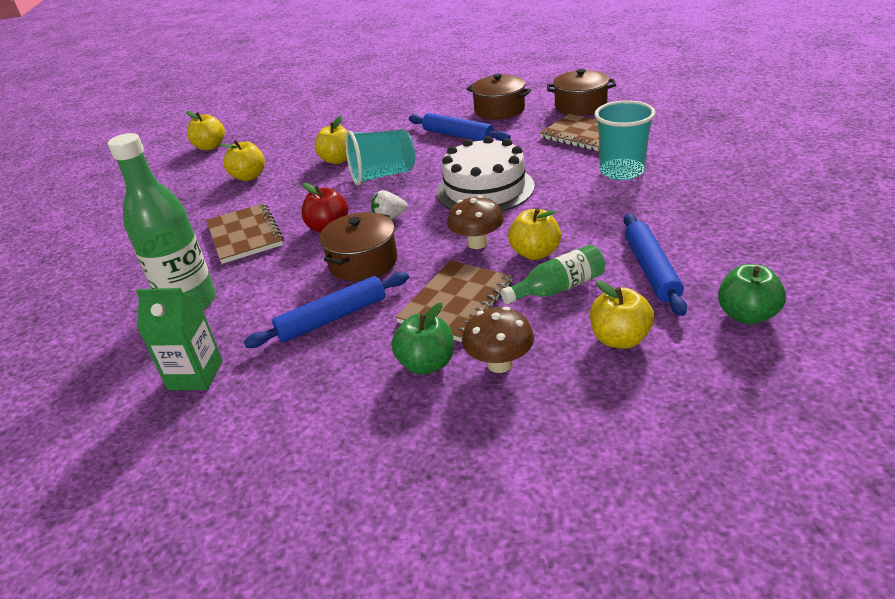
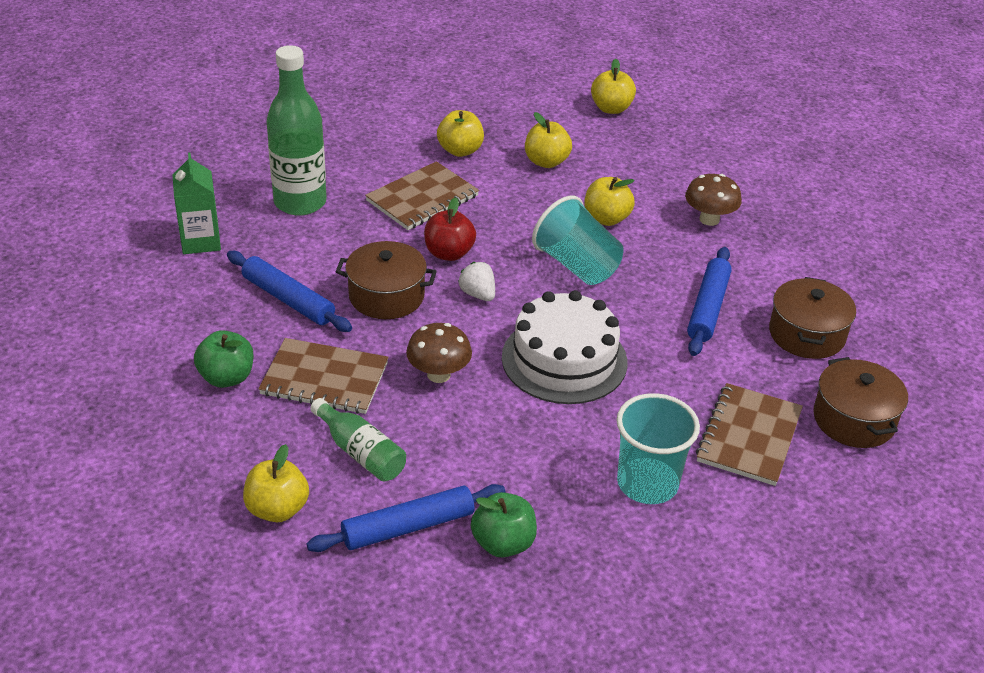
camera: 65 degrees right, 5 degrees up
(500, 364) = (231, 426): brown mushroom -> brown mushroom (709, 219)
(535, 253) = (426, 425): yellow apple -> yellow apple (460, 150)
(747, 315) = (331, 612): green apple -> green apple (503, 543)

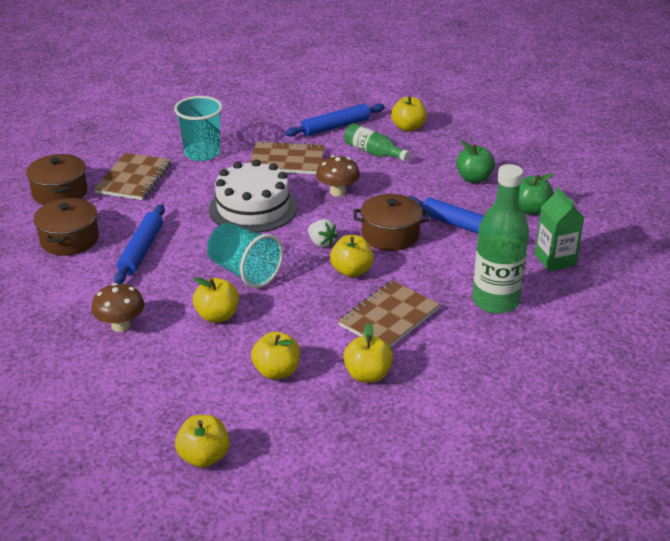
camera: 175 degrees right, 5 degrees down
(324, 379) = (411, 183): brown notebook -> brown notebook (287, 160)
(449, 253) = (351, 271): red apple -> yellow apple
(503, 543) = (283, 125): green apple -> green apple (531, 210)

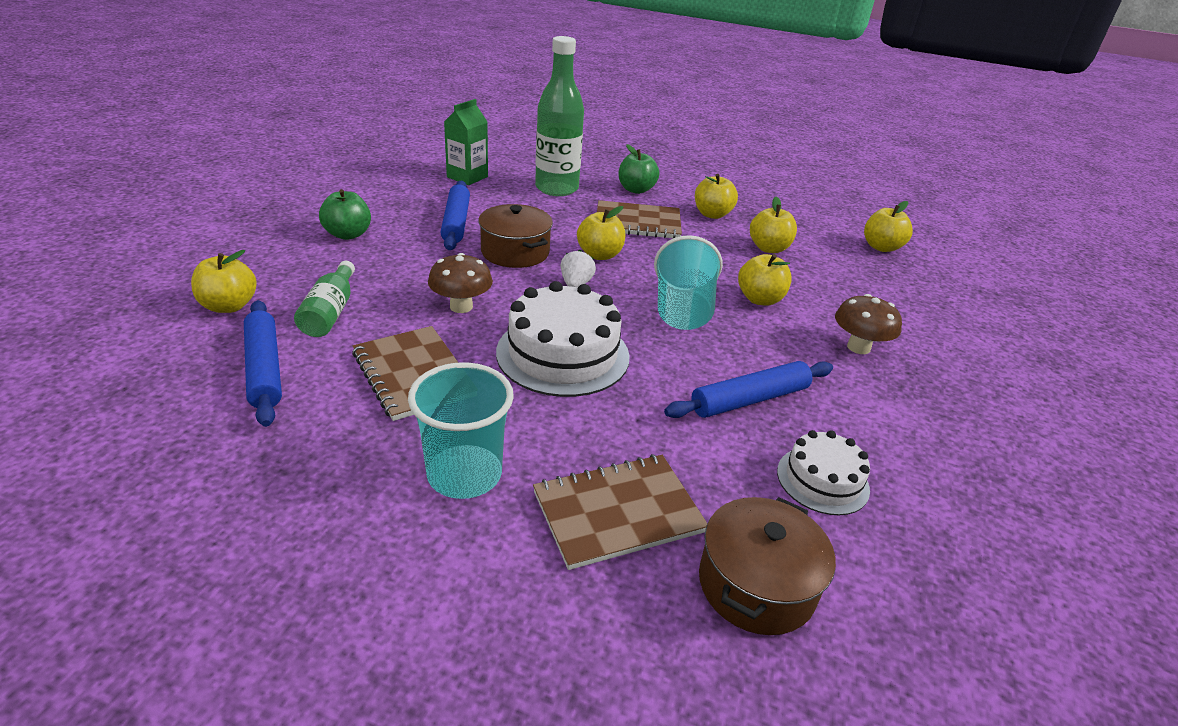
camera: 130 degrees left, 0 degrees up
(69, 239) = (822, 480): brown pot -> white cake
(335, 127) = (264, 368): blue rolling pin -> blue rolling pin turned 45 degrees clockwise
(531, 210) = (389, 197): green apple -> green apple (636, 190)

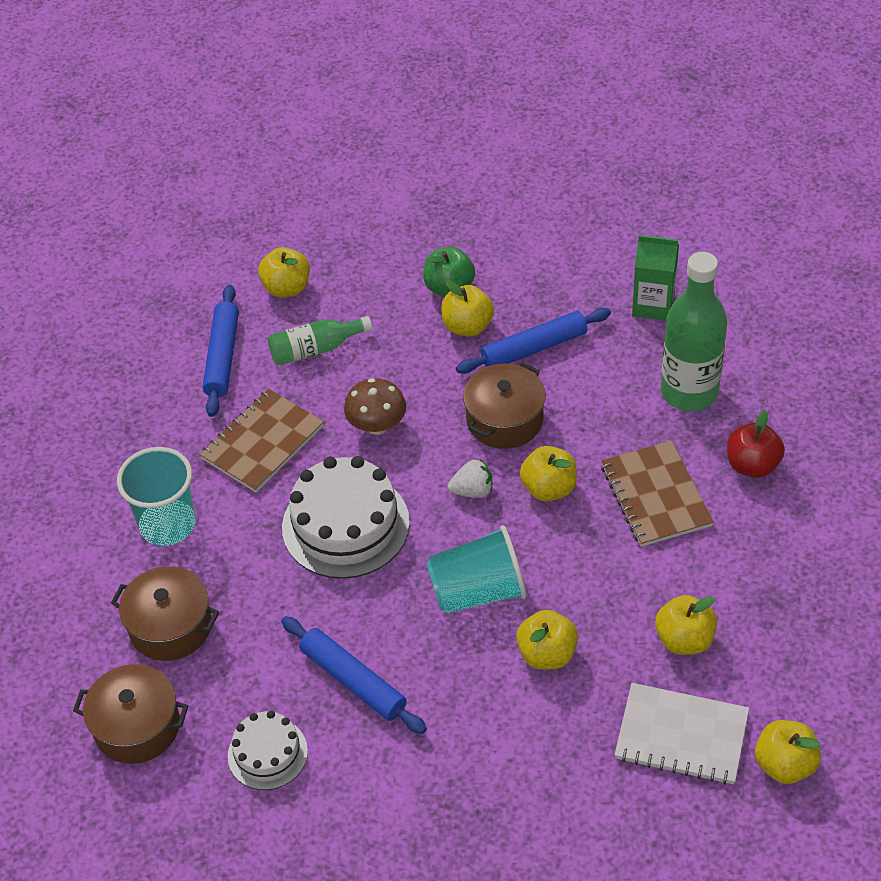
camera: 75 degrees right, 15 degrees up
(264, 368) = (222, 356): blue rolling pin -> blue rolling pin turned 45 degrees counterclockwise
(618, 512) = (170, 626): brown notebook -> brown pot
(636, 190) = (752, 465): green apple -> red apple
(712, 214) = (740, 561): yellow apple -> yellow apple (467, 326)
(850, 272) = (681, 736): none -> white notebook
(858, 347) = (500, 761): brown mushroom -> none

